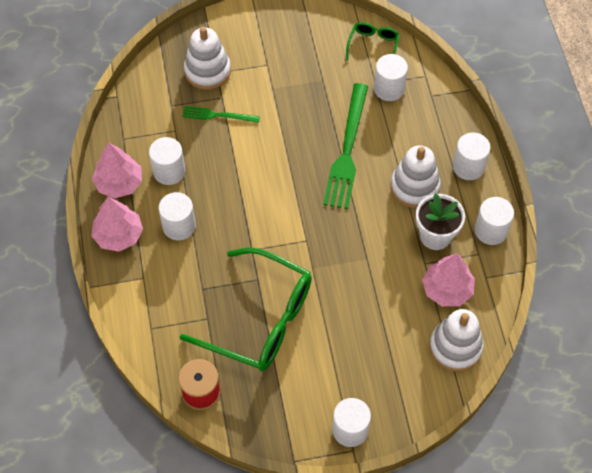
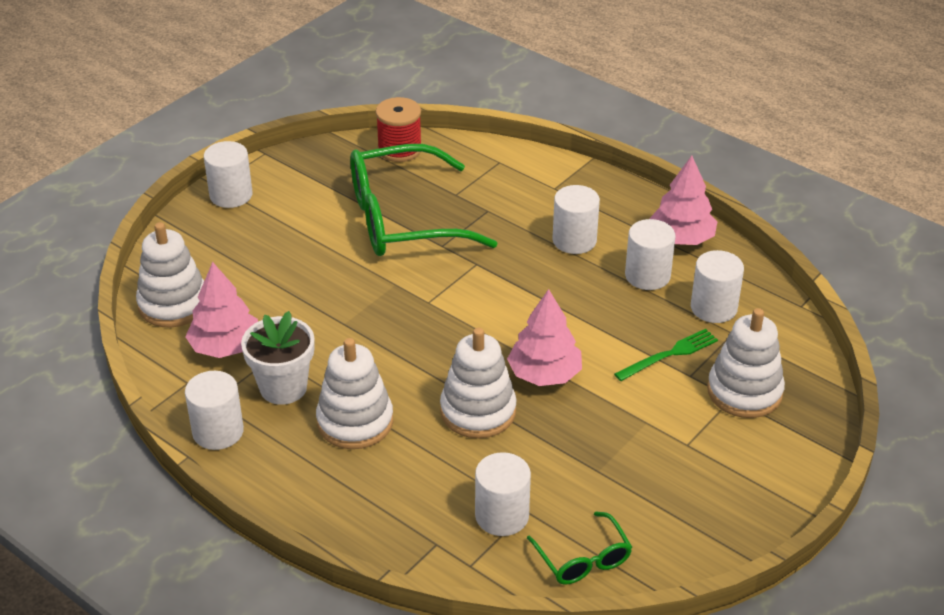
camera: 140 degrees right, 20 degrees down
(118, 235) = (621, 202): pink tree -> pink tree (544, 374)
(347, 150) = (478, 411): green fork -> white stacking toy
(468, 167) = (306, 485): white cylinder -> white cylinder (713, 308)

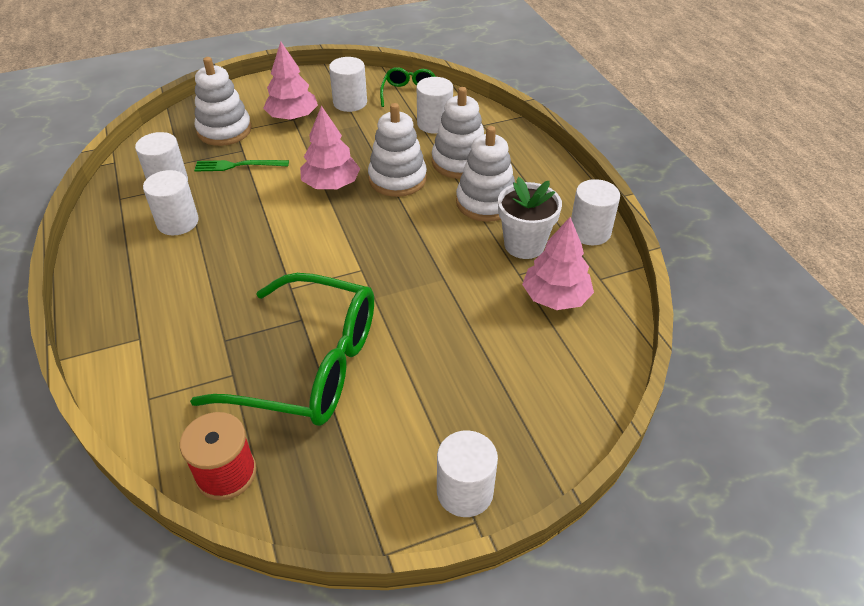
camera: 150 degrees left, 5 degrees up
(173, 304) = (587, 361): white stacking toy -> white stacking toy (459, 162)
(574, 240) = (190, 275): white cylinder -> white cylinder (350, 102)
(681, 238) = (111, 241): pink tree -> pink tree (292, 117)

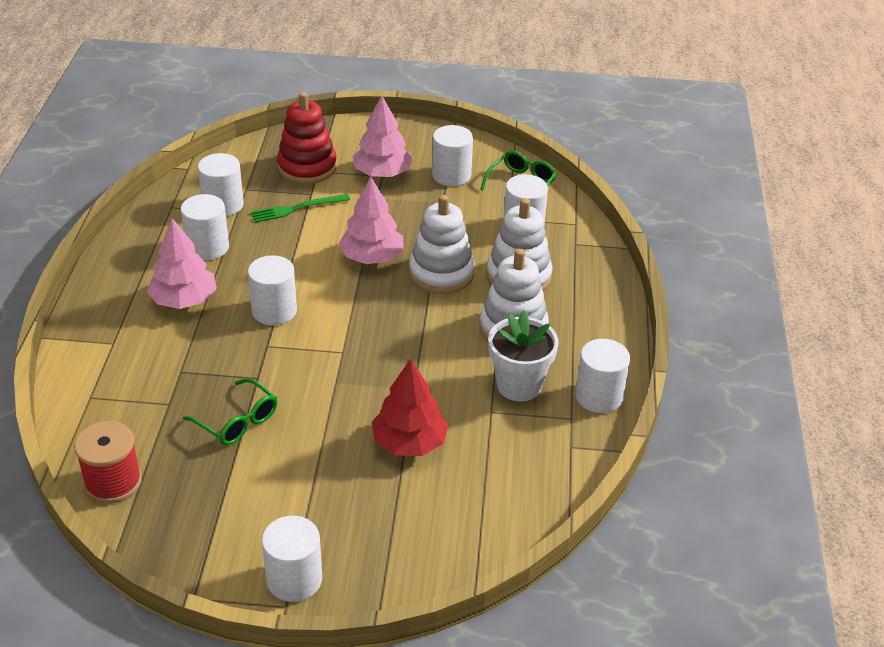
camera: 25 degrees right, 5 degrees down
(224, 130) = (307, 167): white stacking toy -> red stacking toy
(238, 165) = (296, 208): green fork -> green fork turned 45 degrees counterclockwise
(277, 256) = (274, 311): none -> white cylinder
(310, 365) = (237, 421): green glasses -> green glasses, size x0.47
(473, 325) = (409, 442): none -> red tree
(555, 297) = (509, 447): pink tree -> pink tree (184, 300)

